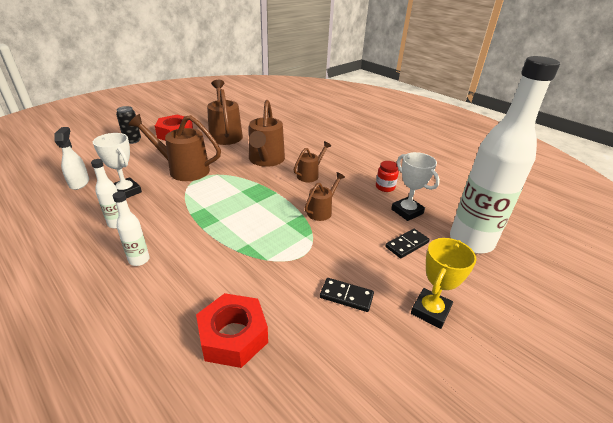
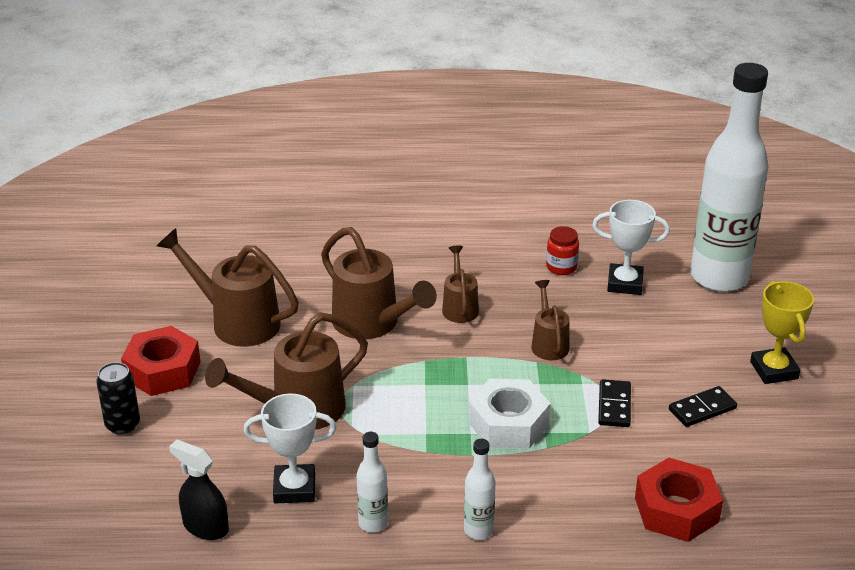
camera: 45 degrees left, 0 degrees up
(79, 183) = (205, 527): white spray bottle -> black spray bottle
(241, 228) = (508, 423): none -> white nut
(407, 245) = (676, 322): black domino -> black domino (614, 406)

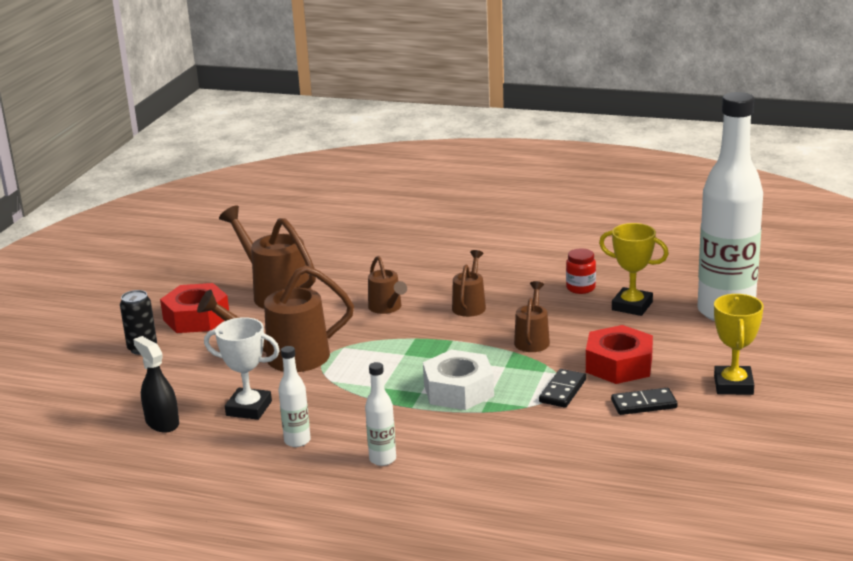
camera: 20 degrees right, 10 degrees down
(372, 324) = (387, 308): brown watering can -> brown watering can, size x0.56
(625, 283) = (632, 306): white trophy -> yellow trophy
(676, 509) = (570, 472): red nut -> red nut (619, 365)

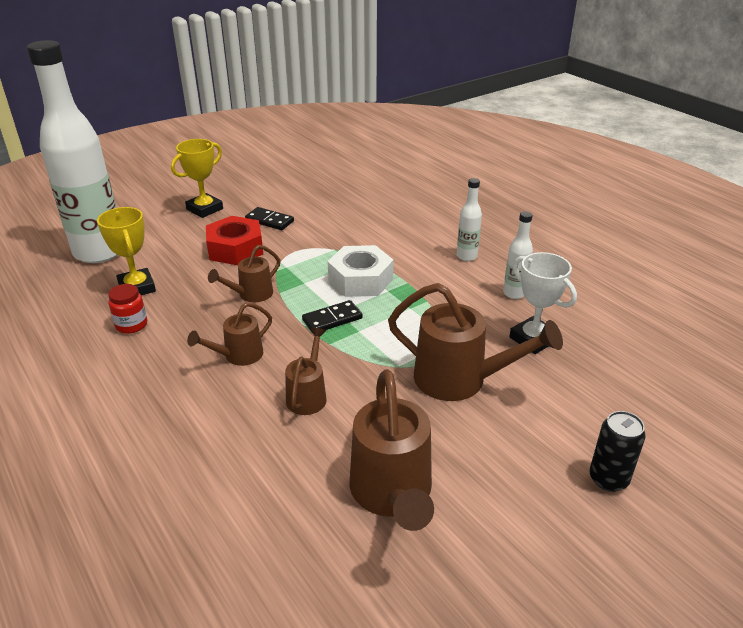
camera: 145 degrees left, 10 degrees up
(162, 423) = (619, 360): black spray bottle -> none
(196, 318) = (518, 503): red nut -> none
(563, 391) = (298, 248): black domino -> black domino (332, 319)

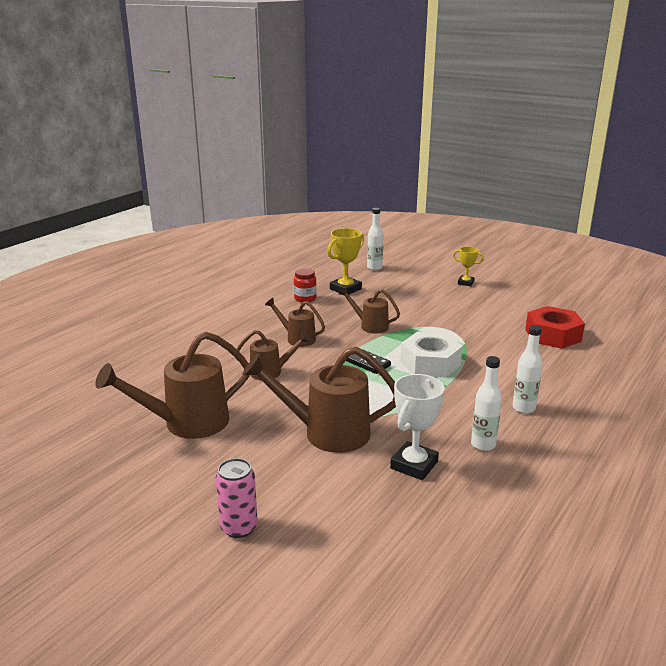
camera: 70 degrees right, 10 degrees down
(99, 252) = (374, 268): white bottle -> white bottle, size x0.41
(204, 209) = (465, 283): yellow trophy -> yellow trophy, size x0.61
(235, 249) = (423, 306): red nut -> red nut (553, 335)
(269, 221) = (478, 309): black domino -> none
(460, 380) = (326, 433): brown watering can -> brown watering can turned 90 degrees clockwise
(608, 479) = (239, 527): black can -> pink can

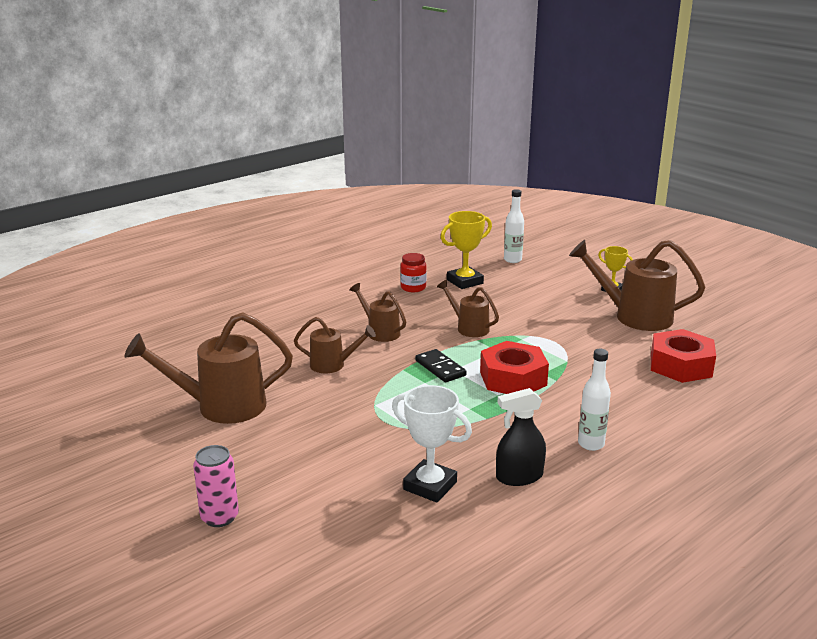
camera: 15 degrees right, 0 degrees up
(326, 433) = (356, 438): brown watering can -> brown watering can (634, 316)
(414, 465) = (430, 486): white trophy -> white trophy turned 75 degrees clockwise
(430, 363) = (513, 378): white nut -> red nut
(483, 445) = (519, 477): white bottle -> black spray bottle

